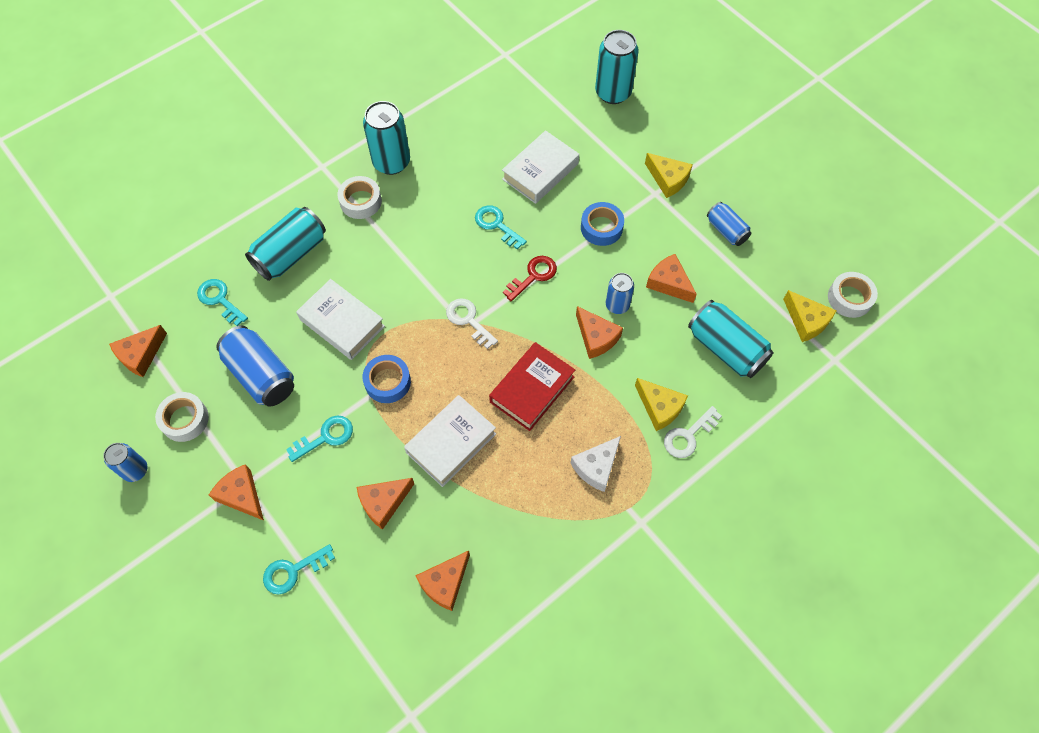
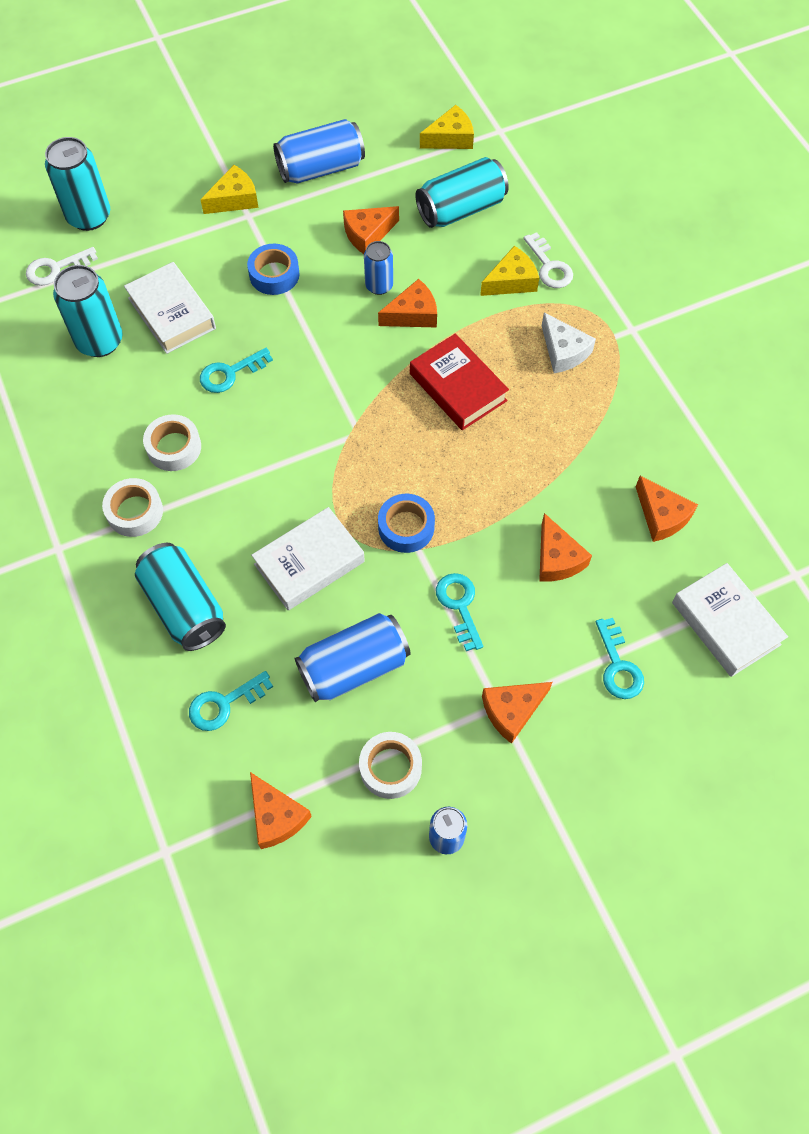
camera: 75 degrees left, 0 degrees up
(391, 162) = (88, 466): turquoise can -> turquoise can (100, 341)
(451, 443) = (501, 478): white book -> white book (725, 623)
(468, 320) = (351, 429): white key -> white key (56, 268)
(533, 276) = (314, 353): red key -> none
(726, 230) = (321, 169): blue can -> blue can, size x1.69
(849, 298) = (436, 98): white tape -> white tape (174, 447)

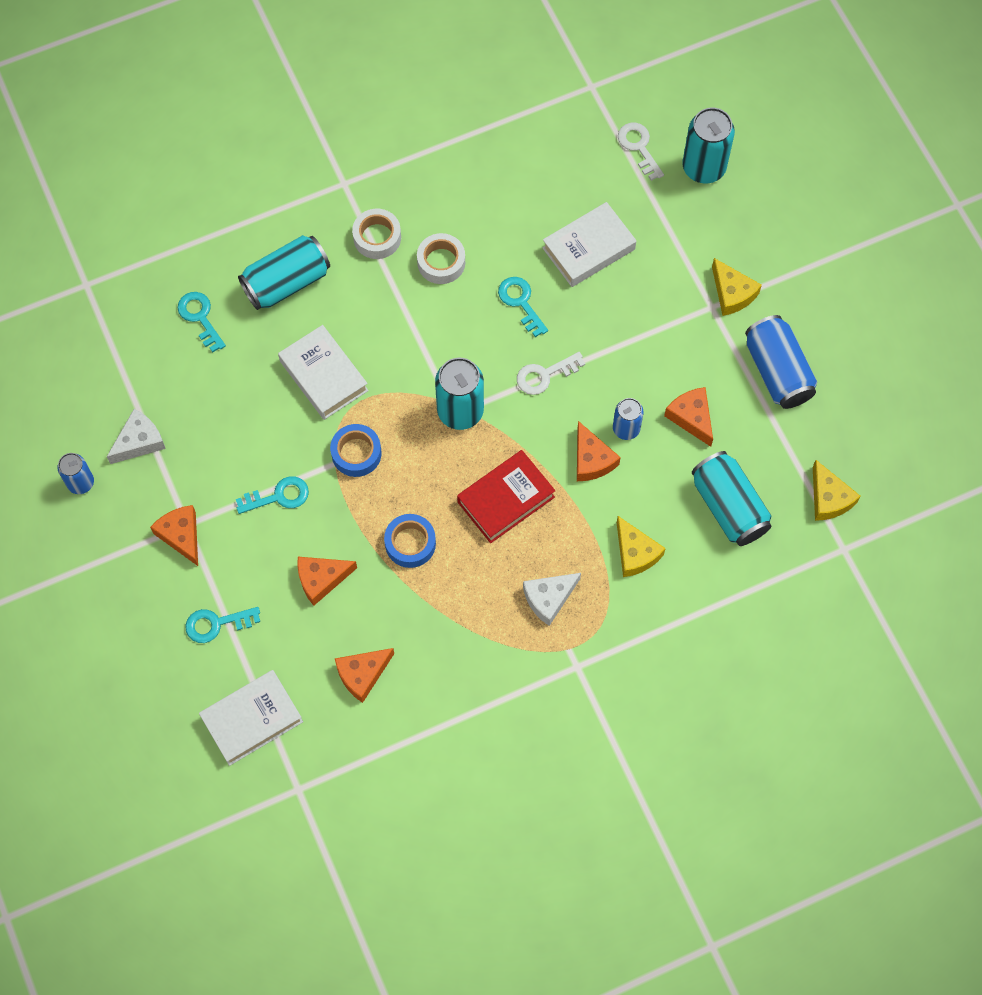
camera: 90 degrees right, 5 degrees up
(100, 341) = (555, 192): turquoise can -> turquoise can (460, 411)
(274, 275) = (637, 334): blue tape -> blue tape (410, 543)
(276, 816) = (106, 360): orange cheese -> none
(354, 667) = (226, 413): blue can -> none
(390, 768) = (139, 441): white tape -> white cheese
(549, 266) = (655, 590): white key -> white key (545, 375)

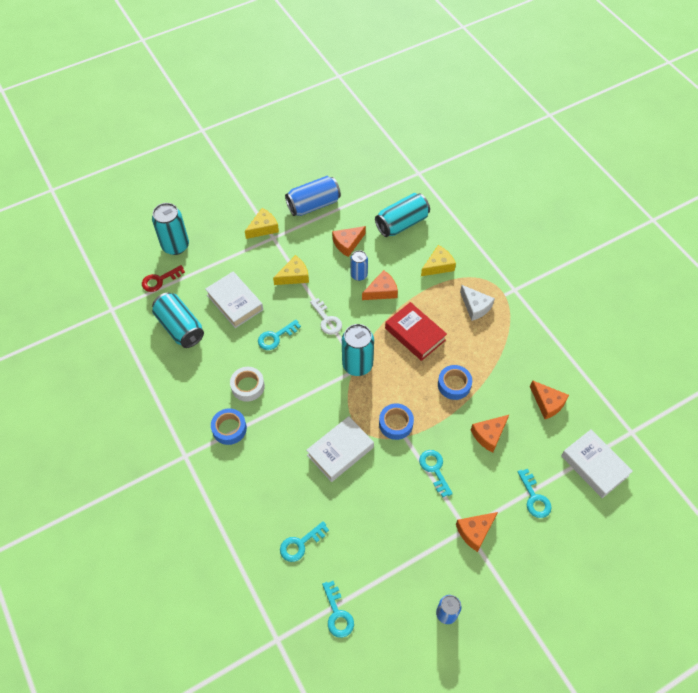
camera: 95 degrees left, 10 degrees down
(104, 354) = (337, 613): none -> turquoise key
(139, 441) = (407, 574): white cheese -> none
(287, 282) = (268, 485): turquoise can -> turquoise can (180, 327)
(321, 579) = (489, 435): orange cheese -> orange cheese turned 75 degrees clockwise
(377, 237) = (229, 429): white tape -> blue tape
(639, 147) = (160, 280): white key -> red key
(829, 498) = (389, 180): yellow cheese -> yellow cheese (294, 276)

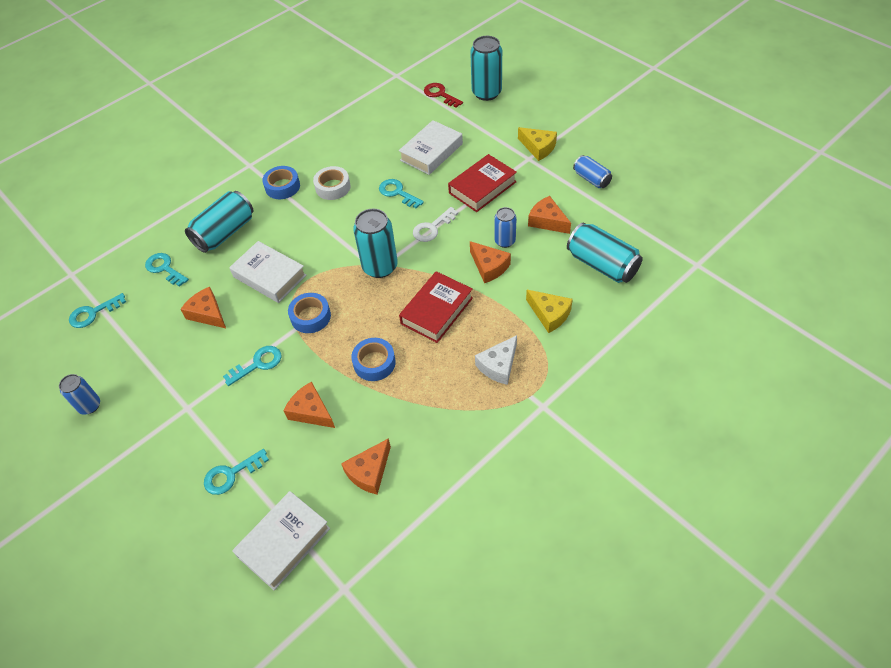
camera: 80 degrees right, 5 degrees down
(180, 327) = (389, 123): turquoise can -> turquoise can (225, 233)
(294, 276) = (482, 187): yellow cheese -> red book
(313, 205) = (591, 179): blue can -> blue can, size x0.59
(475, 531) = (184, 417): orange cheese -> orange cheese (207, 313)

